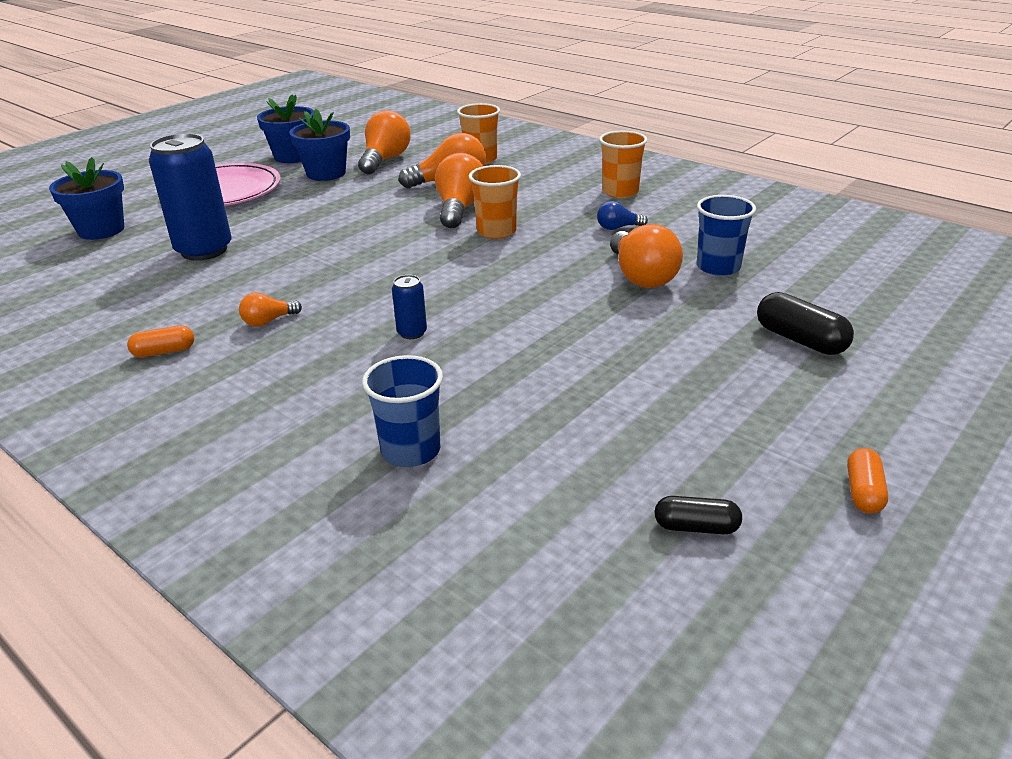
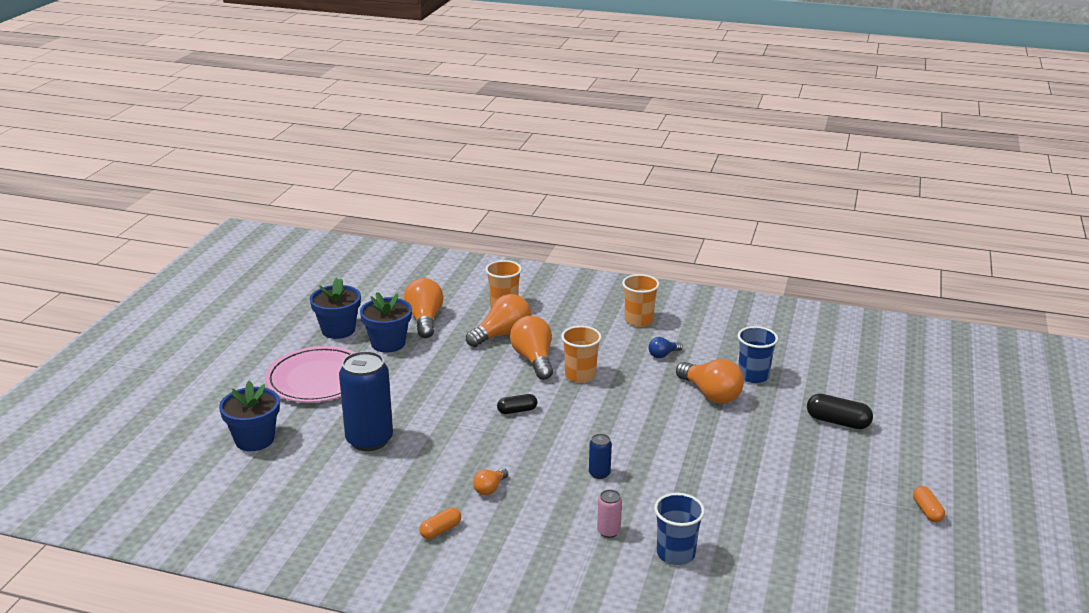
camera: 25 degrees left, 5 degrees down
(352, 400) = (608, 531): none -> pink can
(696, 527) = (861, 554): black capsule -> black capsule (517, 410)

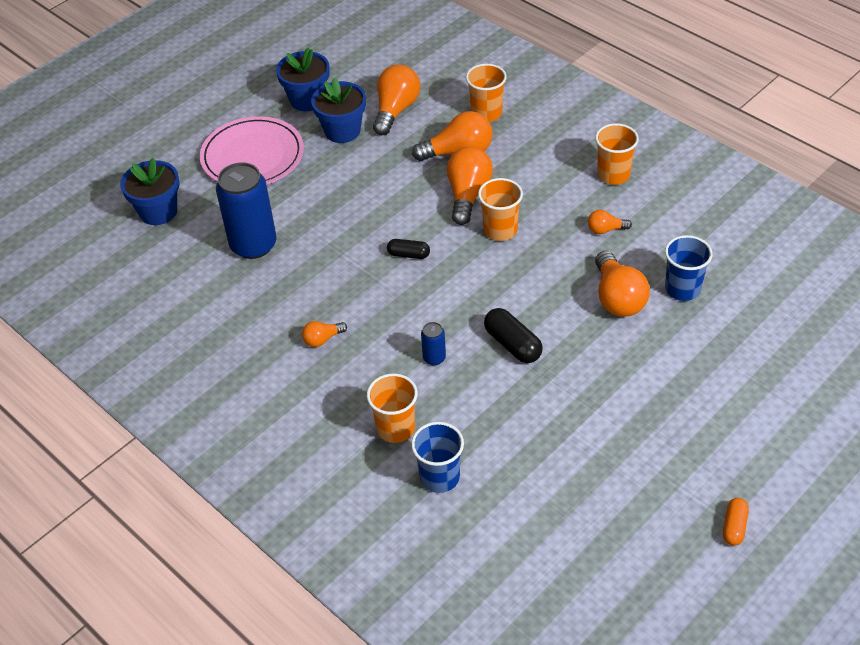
camera: 30 degrees right, 20 degrees up
(440, 530) = (250, 370): orange capsule -> none
(608, 531) = (395, 428): pink can -> orange cup
(663, 355) = (605, 230): blue light bulb -> orange light bulb
(837, 422) = (728, 380): black capsule -> black capsule (512, 344)

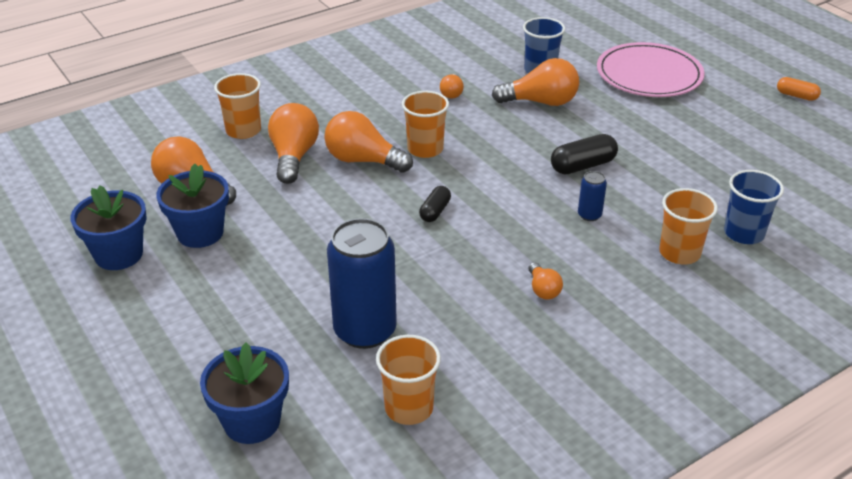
camera: 80 degrees left, 10 degrees down
(252, 156) = (195, 315): pink plate -> pink plate (649, 75)
(613, 175) = (381, 77): orange cup -> orange cup (409, 408)

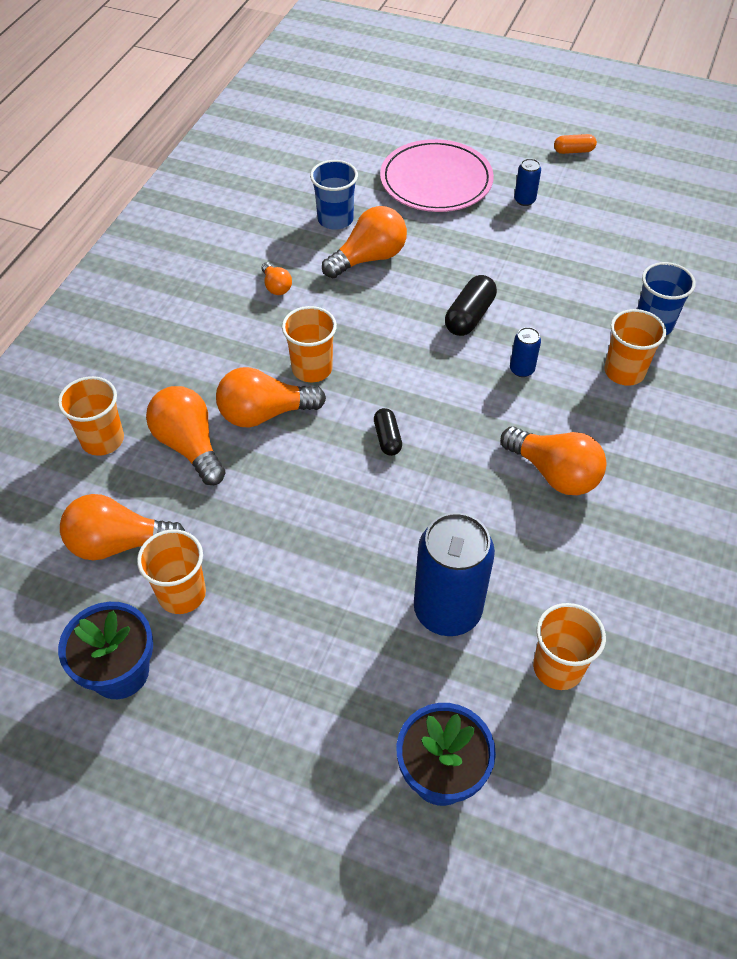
camera: 35 degrees left, 15 degrees up
(200, 233) = (182, 594): blue flower pot -> orange cup
(543, 290) = (554, 473): orange light bulb -> orange light bulb, size x1.94
(713, 112) = (524, 200): none -> blue can

